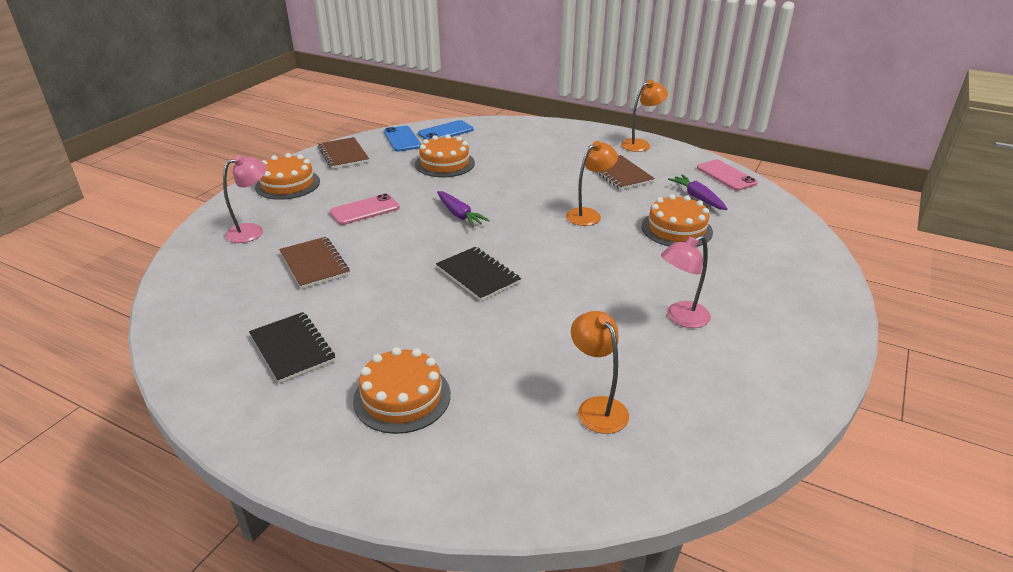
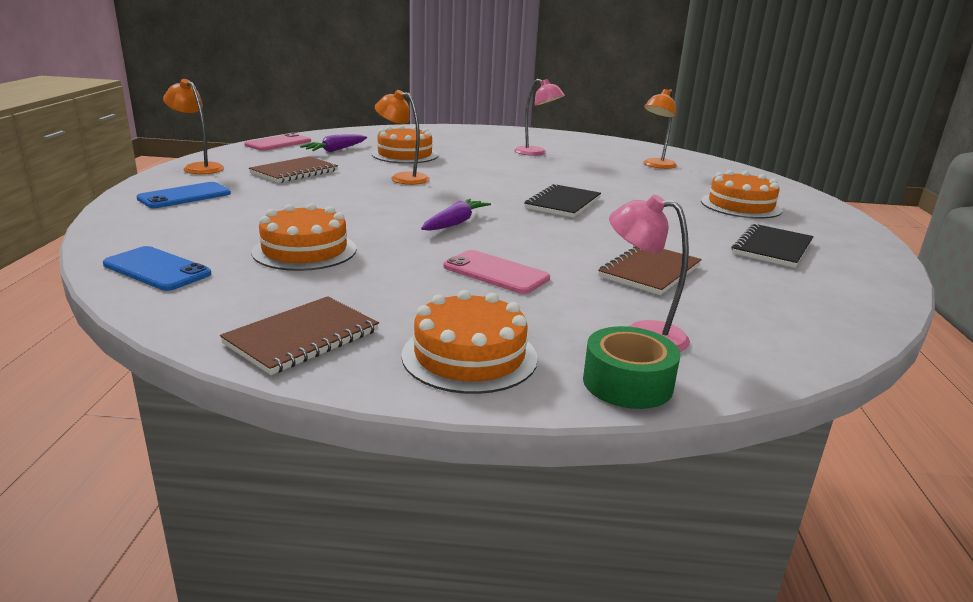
camera: 115 degrees left, 10 degrees down
(224, 212) = (627, 383): none -> green tape
(402, 139) = (201, 299): blue phone -> blue phone (184, 196)

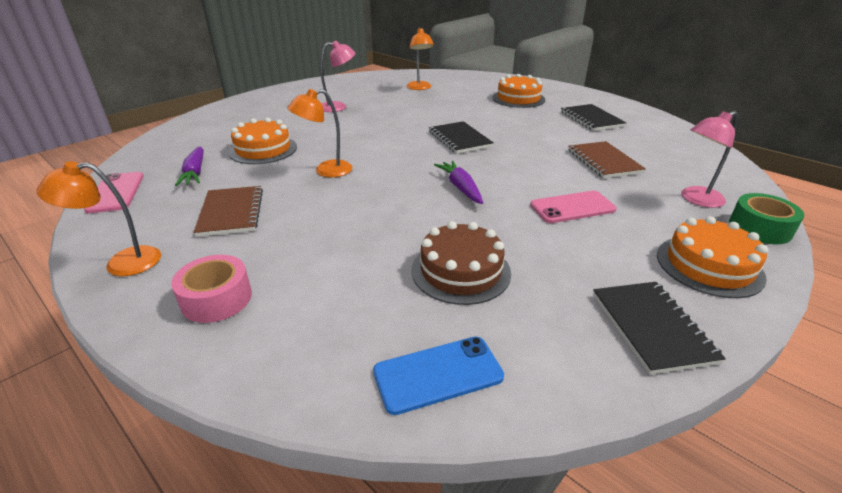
camera: 50 degrees left, 10 degrees up
(184, 196) = (217, 299): blue phone -> pink tape
(302, 337) = (651, 327): brown notebook -> black notebook
(304, 250) = (461, 271): orange cake -> brown cake

